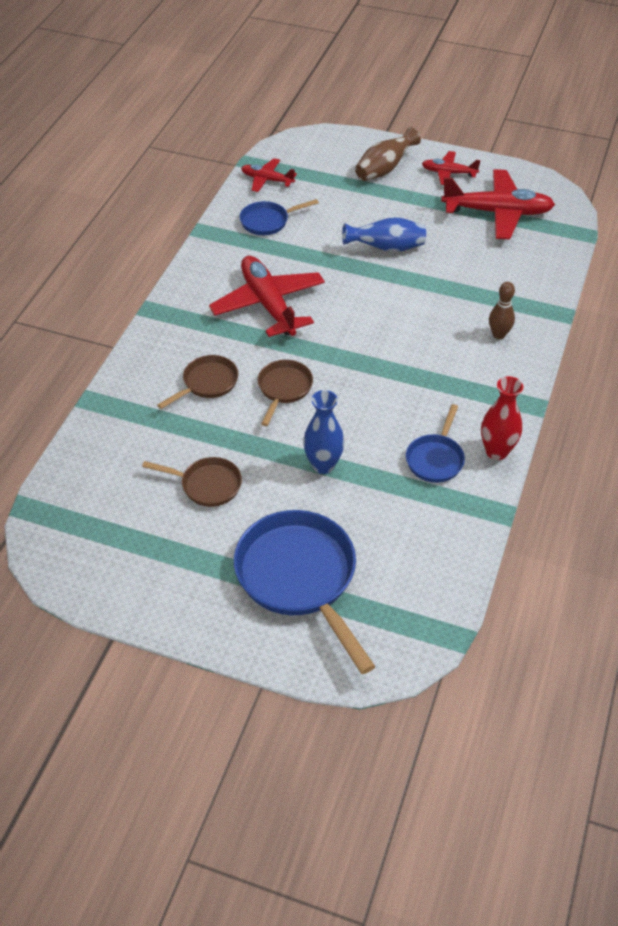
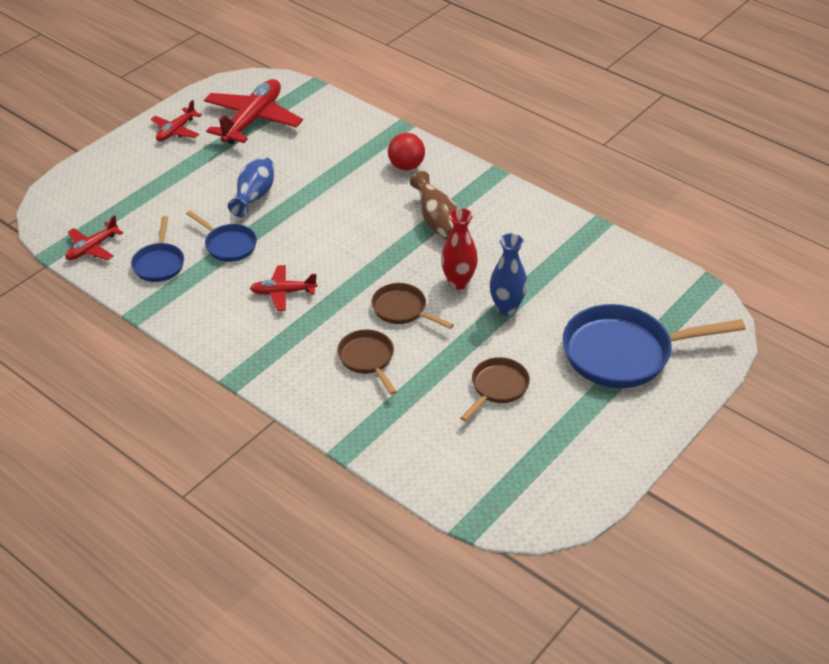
camera: 70 degrees left, 5 degrees down
(268, 304) = (283, 292): red plane -> red plane, size x0.53
(384, 169) = (139, 167): brown vase -> brown vase (437, 222)
(435, 459) = (528, 241): blue pan -> blue pan (228, 245)
(496, 451) = (535, 207): red vase -> red vase (458, 282)
(499, 334) = (406, 166): brown bowling pin -> red ball

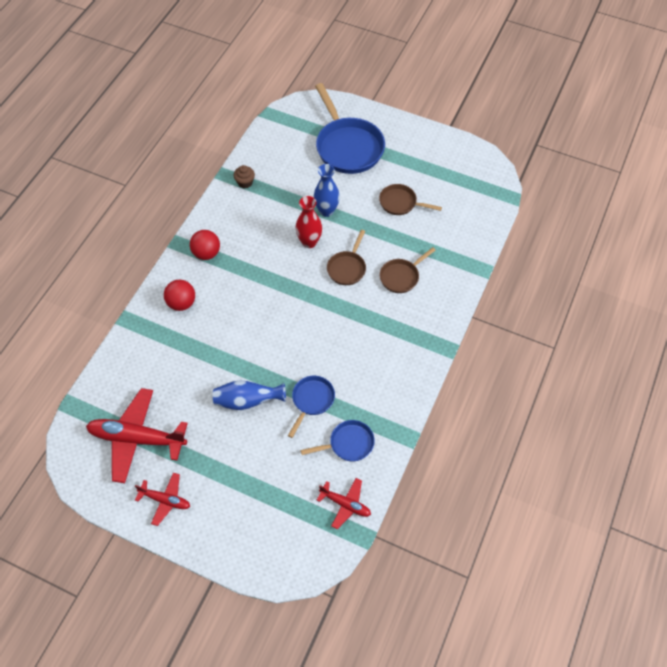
camera: 105 degrees left, 15 degrees up
(283, 292) = (353, 346): red plane -> none
(437, 222) = (247, 267): brown vase -> none
(472, 193) = (206, 253): none -> red ball
(579, 240) = (245, 182): none -> brown cupcake

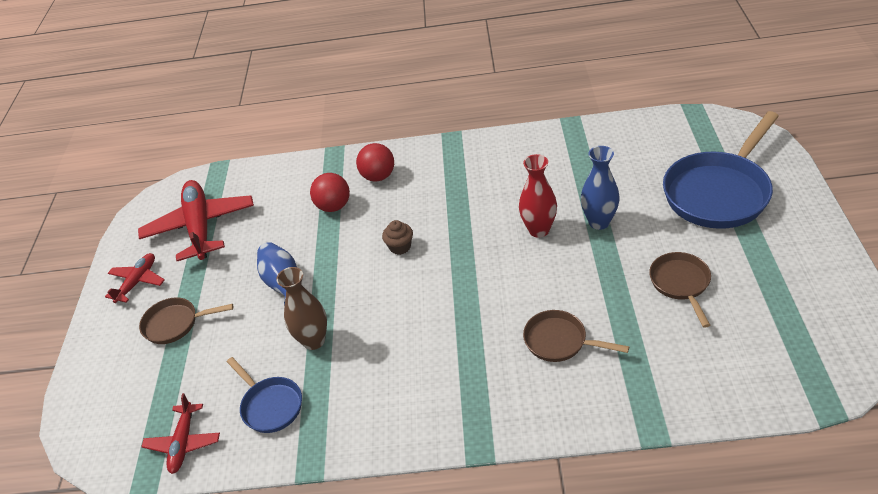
camera: 70 degrees right, 15 degrees down
(165, 500) = (137, 282): red plane -> red plane turned 150 degrees counterclockwise
(206, 253) = (455, 162): red ball -> red ball (334, 206)
(245, 182) = (575, 141): brown cupcake -> brown cupcake (400, 247)
(312, 401) = (314, 341): blue pan -> brown vase
(347, 268) = (529, 282): brown pan -> brown pan (175, 324)

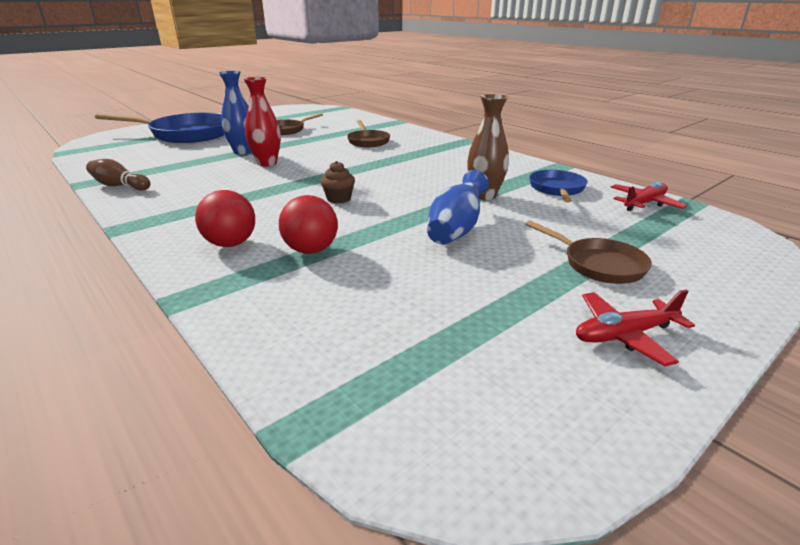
camera: 135 degrees left, 15 degrees down
(200, 227) = (464, 341): red plane -> none
(546, 138) = (120, 186): none -> brown bowling pin

